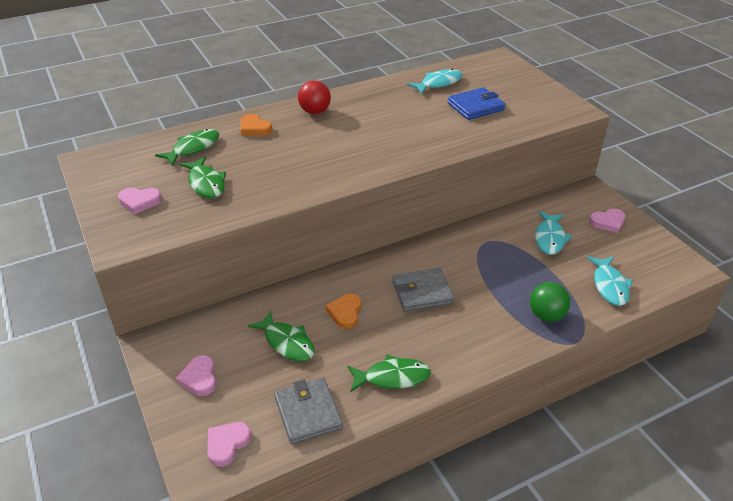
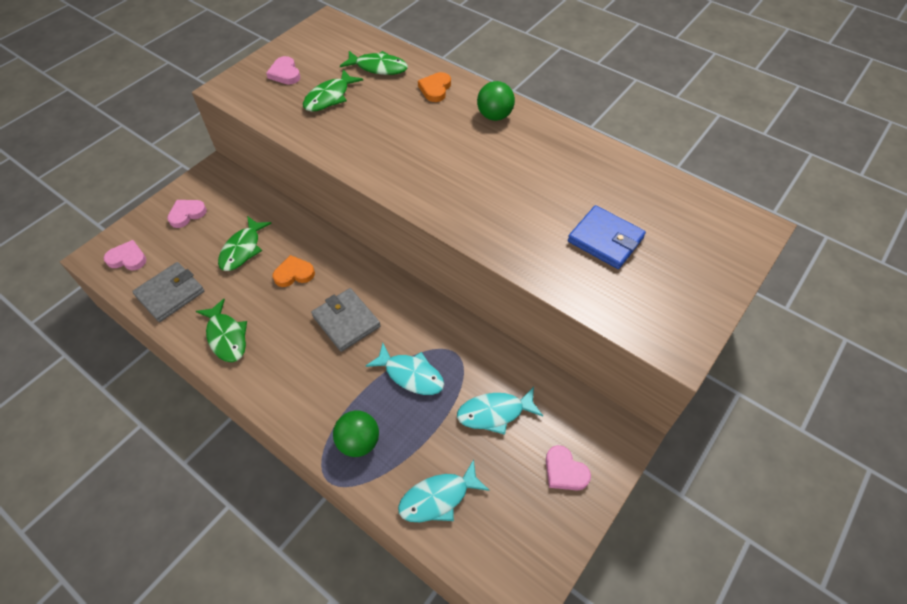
camera: 65 degrees right, 15 degrees up
(315, 111) = (494, 116): red ball -> green ball
(438, 83) = (634, 190): turquoise fish -> turquoise fish (411, 374)

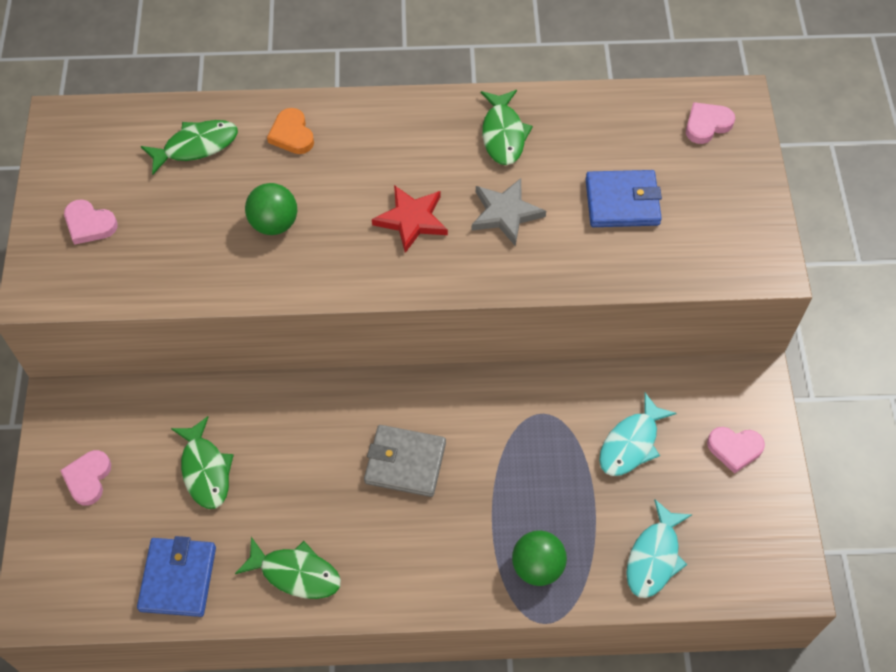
camera: 40 degrees left, 5 degrees up
(127, 258) = (76, 580): pink heart -> pink heart (707, 125)
(170, 294) = (178, 578): grey wallet -> blue wallet
(294, 274) = (295, 454): orange heart -> none
(329, 97) = (180, 221): green fish -> green fish (503, 134)
(411, 374) = (522, 467): turquoise fish -> none
(456, 169) = (412, 220): none -> red star
(494, 116) = (389, 128): green ball -> green ball (274, 223)
(518, 200) = (505, 213): none -> grey star

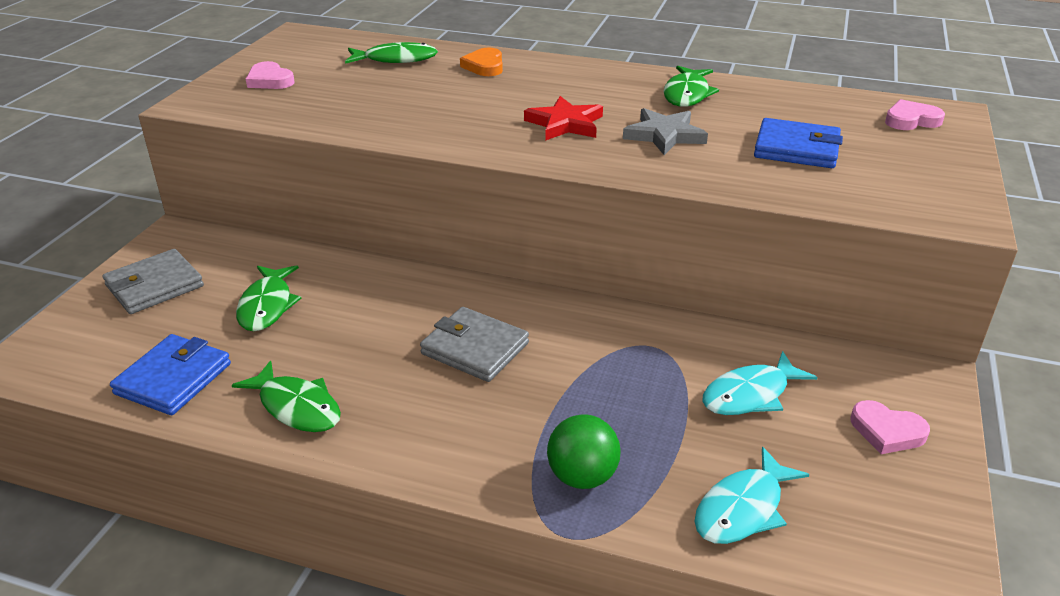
camera: 20 degrees right, 25 degrees down
(88, 478) = (154, 286): pink heart -> grey wallet
(274, 223) = (431, 105): green ball -> none

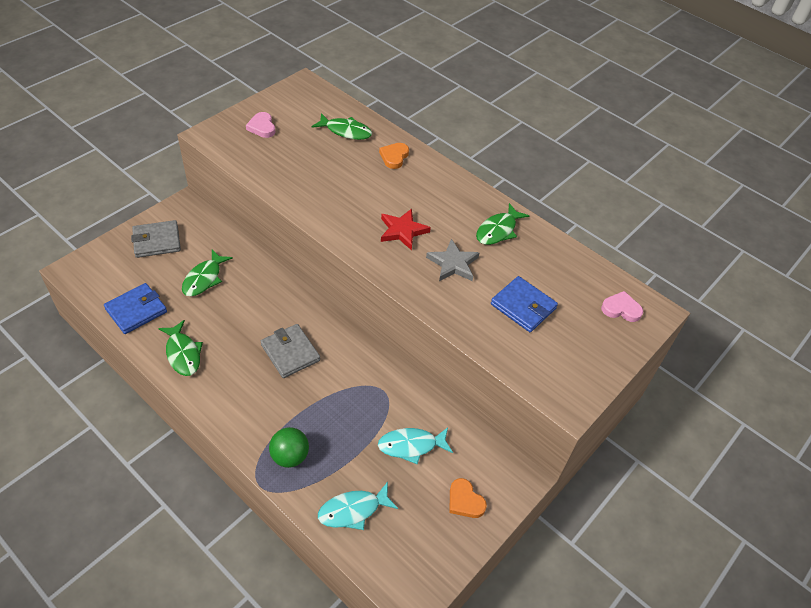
camera: 20 degrees right, 15 degrees up
(887, 431) = (465, 501): pink heart -> orange heart

